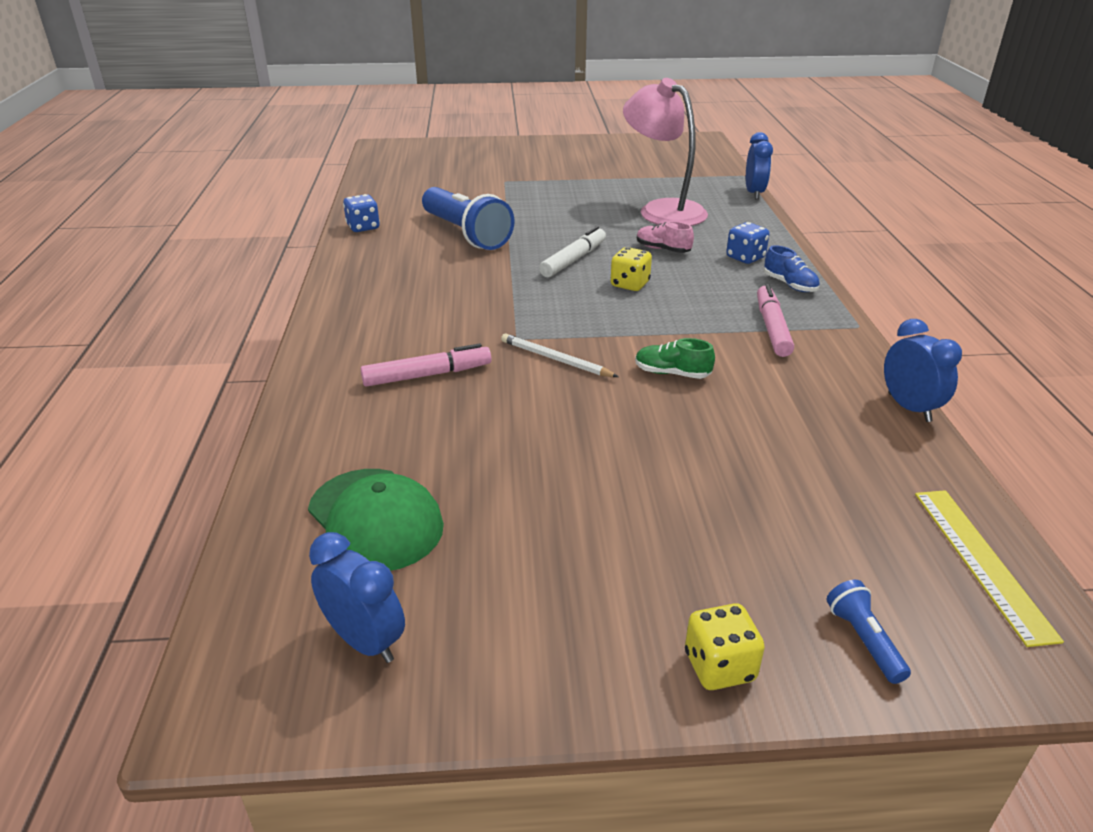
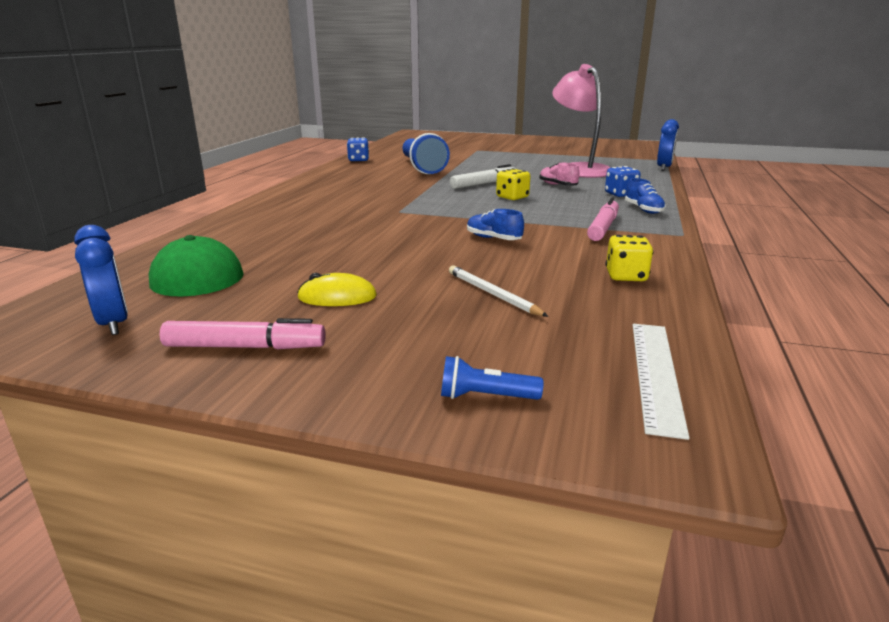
camera: 20 degrees right, 10 degrees down
(427, 375) = (317, 219): pink marker -> pink marker (245, 347)
(555, 359) = (413, 223): white pencil -> white pencil (492, 294)
(588, 523) = (337, 297): none -> yellow mouse
(672, 373) = (493, 239): green shoe -> blue shoe
(719, 666) = (342, 386): yellow dice -> yellow dice (626, 276)
(863, 640) = (485, 397): blue flashlight -> blue flashlight turned 90 degrees counterclockwise
(909, 407) = (681, 279): blue clock -> none
(981, 561) = (656, 373): yellow ruler -> white ruler

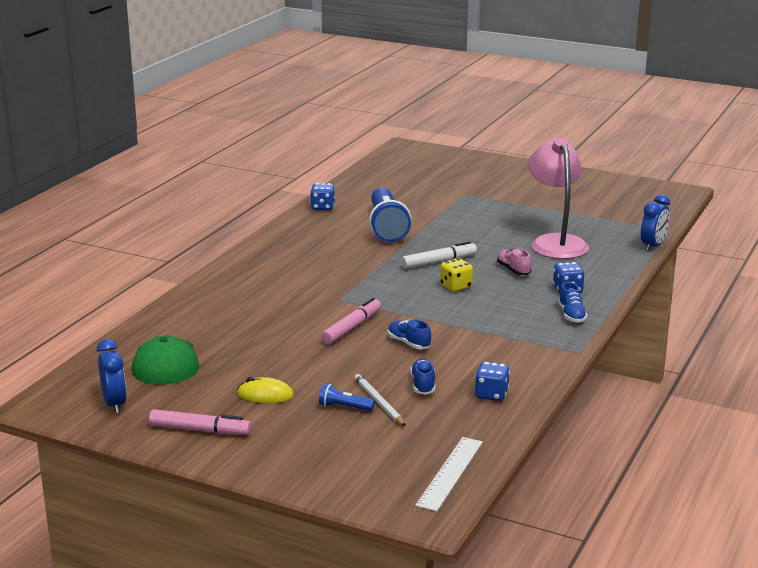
camera: 10 degrees right, 0 degrees up
(485, 397) = (337, 477): blue flashlight -> blue flashlight (344, 407)
(536, 273) = (423, 385): none -> blue shoe
(603, 227) = (514, 337): pink marker -> pink marker (352, 328)
(626, 276) = (491, 394): yellow dice -> blue dice

